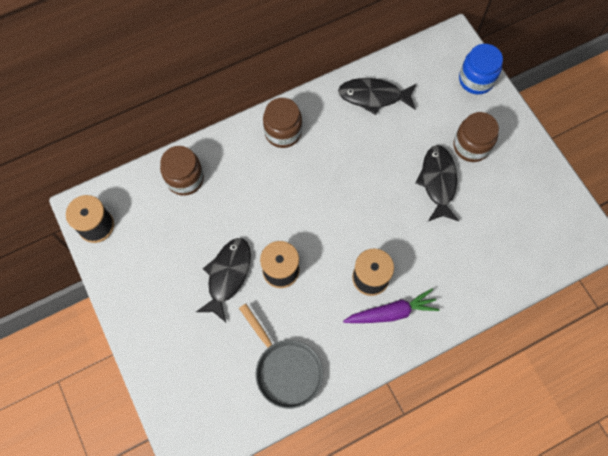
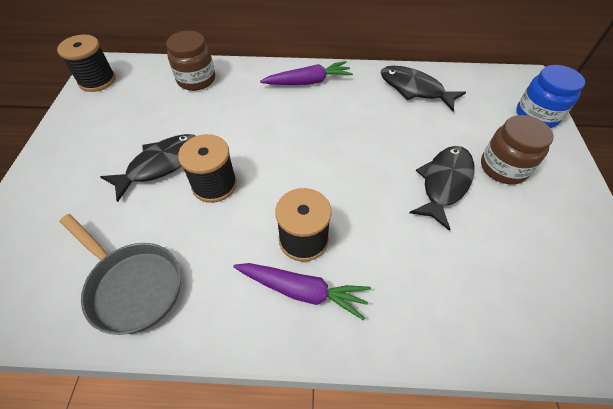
camera: 30 degrees right, 15 degrees down
(283, 132) = (308, 82): brown jar -> purple carrot
(285, 369) = (132, 285): grey pan -> grey pan turned 45 degrees counterclockwise

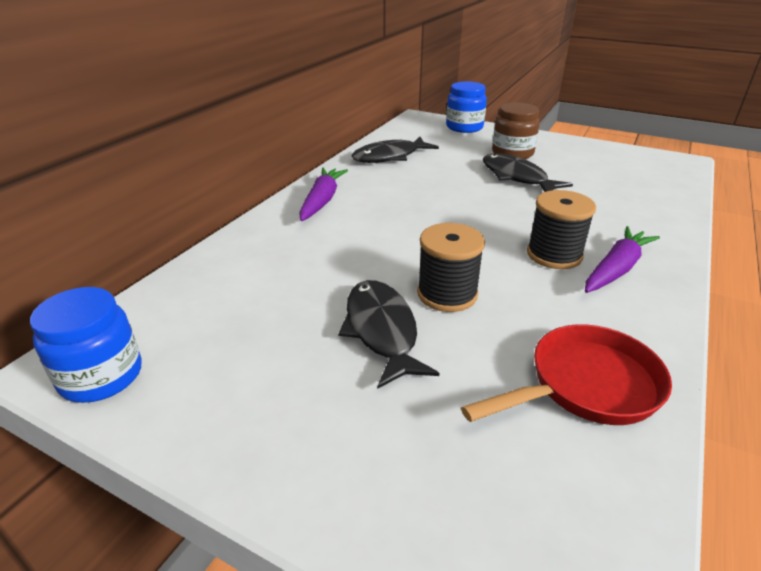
camera: 65 degrees left, 20 degrees down
(97, 80) = (101, 376): black spool -> blue jar
(132, 285) = (585, 386): grey pan -> red pan
(196, 79) = (227, 272): brown jar -> none

